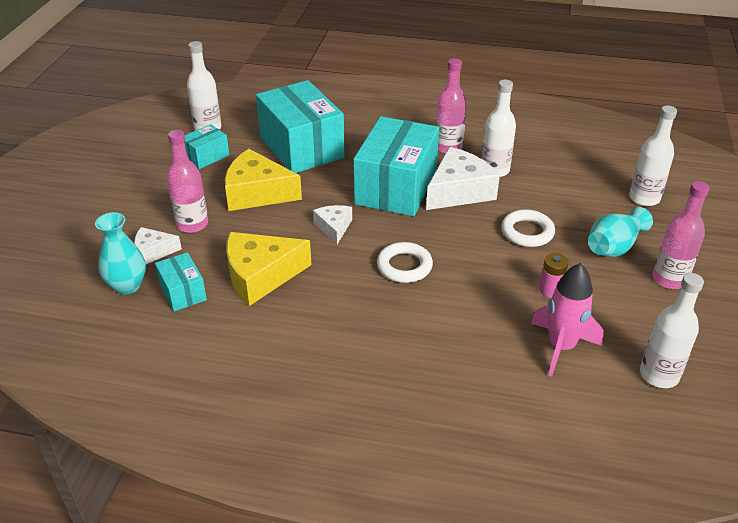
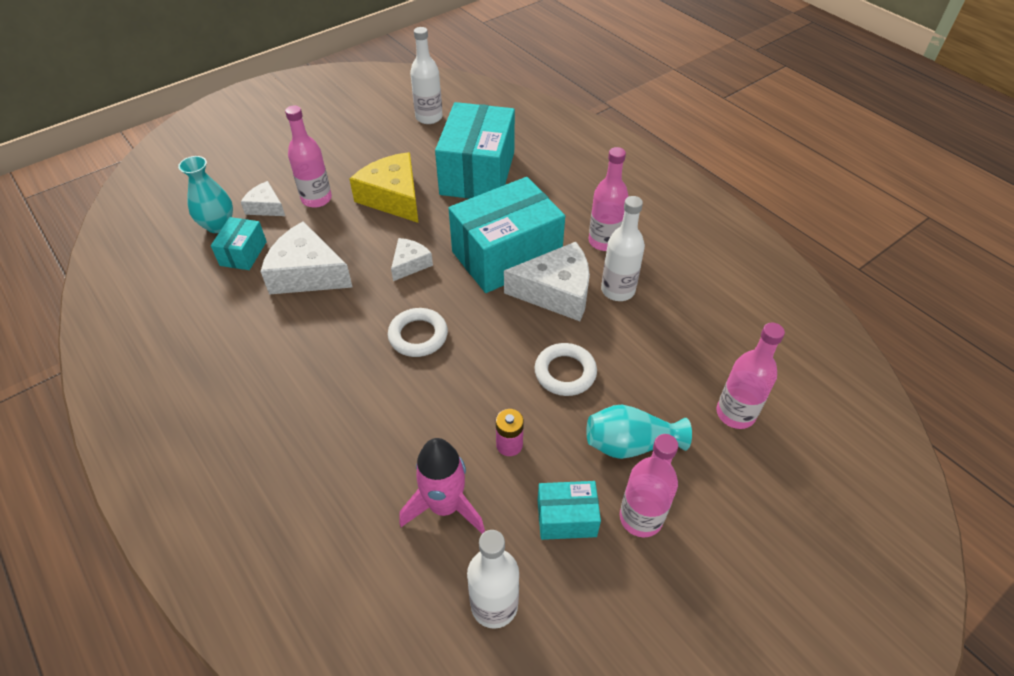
camera: 40 degrees right, 10 degrees up
(206, 156) = (397, 143): turquoise box -> turquoise box (566, 518)
(261, 276) = (307, 273): yellow cheese -> white cheese
(644, 198) = (735, 413): white bottle -> pink bottle

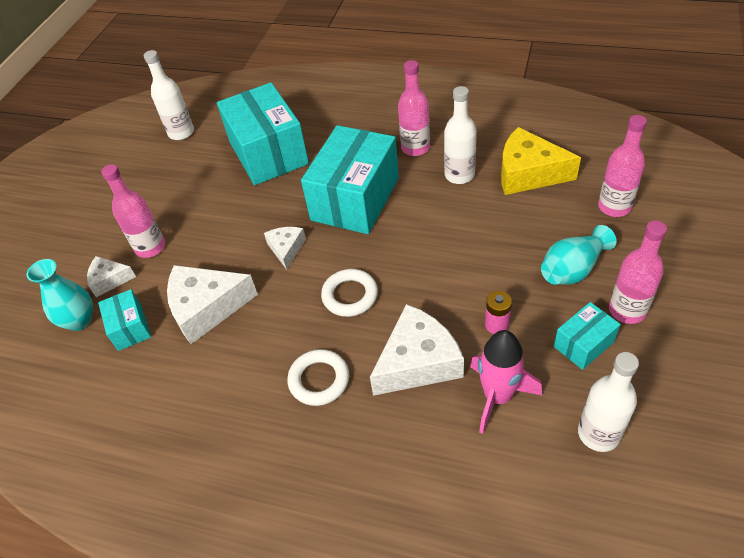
camera: 30 degrees left, 0 degrees up
(393, 197) = (217, 209): yellow cheese -> yellow cheese (528, 173)
(556, 292) = (418, 202): white cheese -> white cheese (417, 362)
(565, 372) = (482, 252): white ring -> white ring (319, 380)

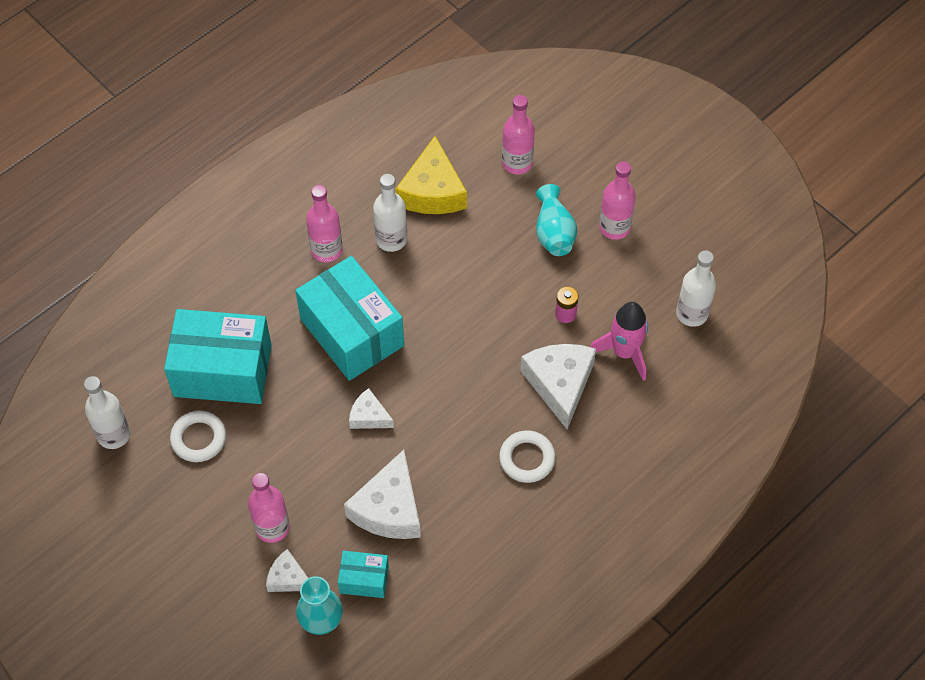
camera: 65 degrees left, 10 degrees up
(109, 280) = (288, 578): white cheese -> white cheese turned 90 degrees clockwise
(350, 296) = (461, 395): white ring -> white ring (198, 438)
(528, 173) = (432, 191): yellow cheese -> yellow cheese turned 45 degrees counterclockwise
(583, 344) = (621, 273): turquoise box -> none

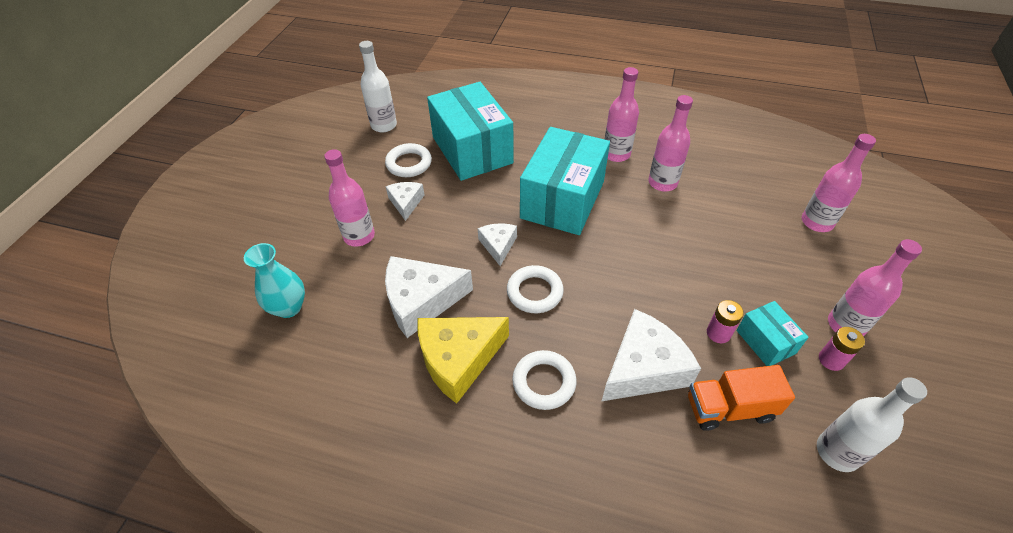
camera: 60 degrees right, 10 degrees down
(288, 578) = (318, 267): white cheese -> white cheese (406, 203)
(364, 579) = (342, 318): turquoise box -> turquoise box (765, 342)
(391, 239) = (662, 183): white bottle -> pink bottle
(432, 191) = (729, 185): yellow cheese -> yellow cheese (459, 359)
(440, 417) = (534, 292): none -> white ring
(554, 233) = (786, 281): turquoise vase -> none
(624, 352) = (729, 408): pink rocket -> orange truck
(632, 260) = (831, 360): none -> pink battery

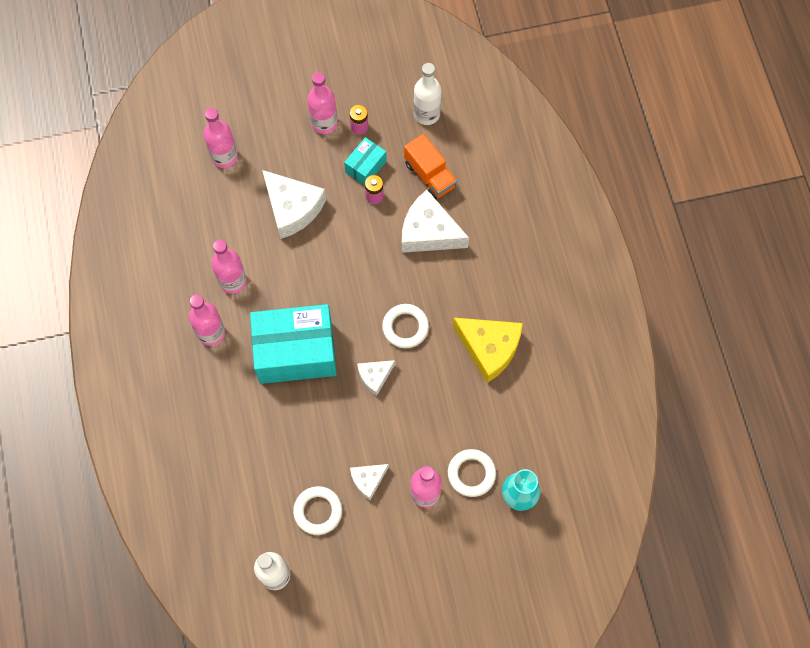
camera: 120 degrees left, 20 degrees up
(421, 301) = (458, 402): white cheese -> white cheese (292, 208)
(472, 150) = (269, 464): turquoise box -> none
(544, 382) = (474, 287): white ring -> white ring (471, 474)

